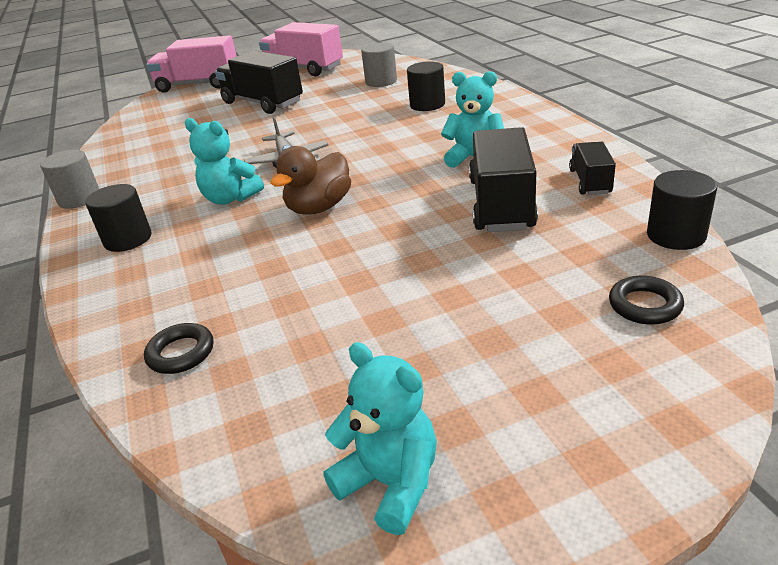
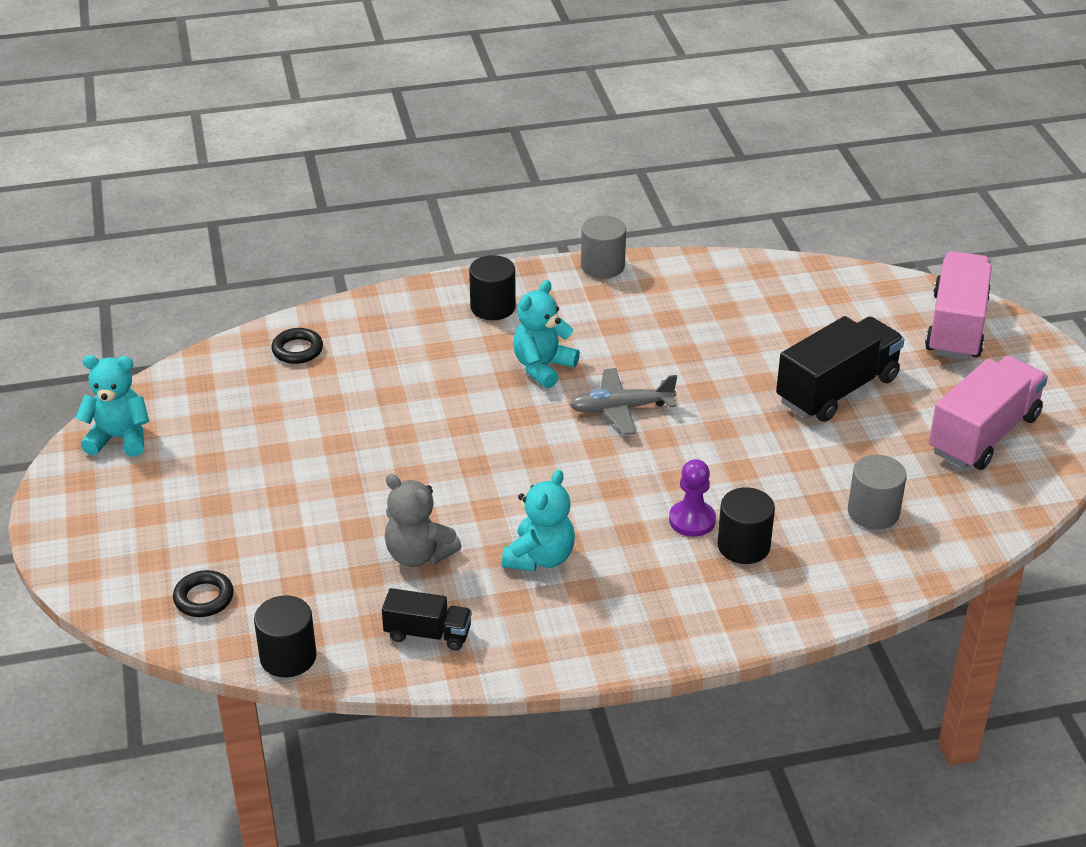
camera: 95 degrees right, 5 degrees up
(319, 208) = (485, 427): brown duck -> none
(390, 483) = (119, 438): turquoise teddy bear -> turquoise teddy bear turned 135 degrees counterclockwise
(409, 120) = (692, 520): none -> purple pawn
(501, 204) = (418, 554): black truck -> grey teddy bear

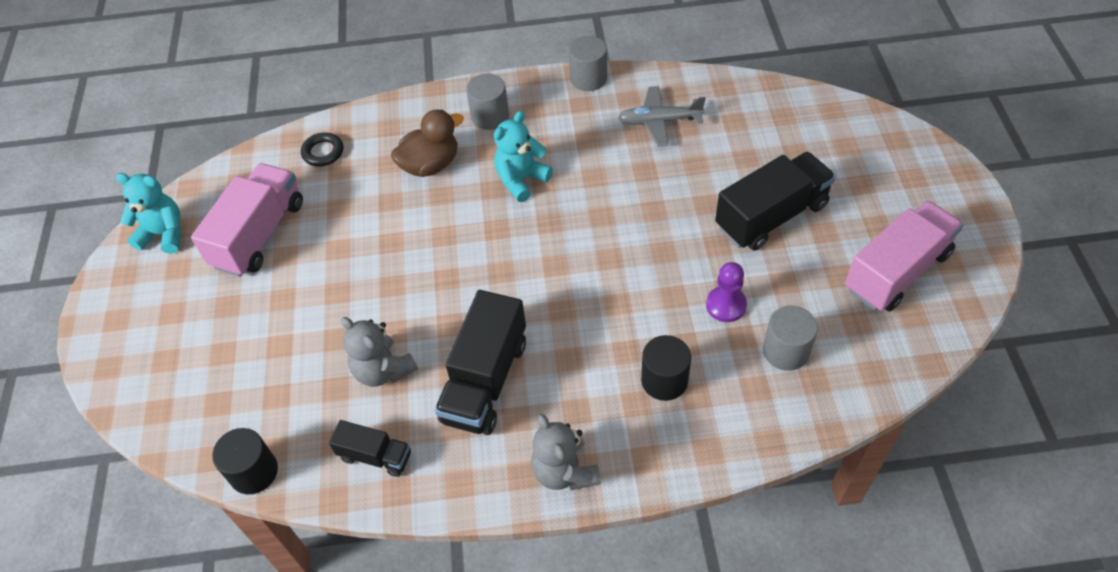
camera: 10 degrees right, 15 degrees up
(204, 598) = (197, 403): black ring -> none
(431, 357) = (430, 165): none -> brown duck
(493, 307) = (490, 116): black cylinder -> grey cylinder
(540, 558) = (485, 381): turquoise teddy bear -> black truck
(621, 409) = (580, 226): grey plane -> grey plane (659, 121)
(647, 634) = (564, 471): none -> grey teddy bear
(692, 520) = (623, 349): purple pawn -> purple pawn (726, 305)
(956, 327) = (886, 154): pink truck -> pink truck (259, 234)

